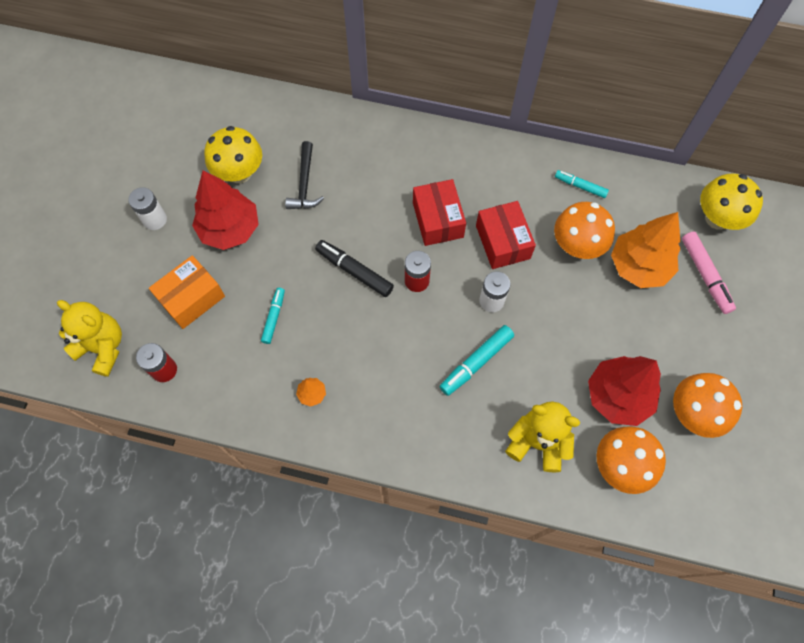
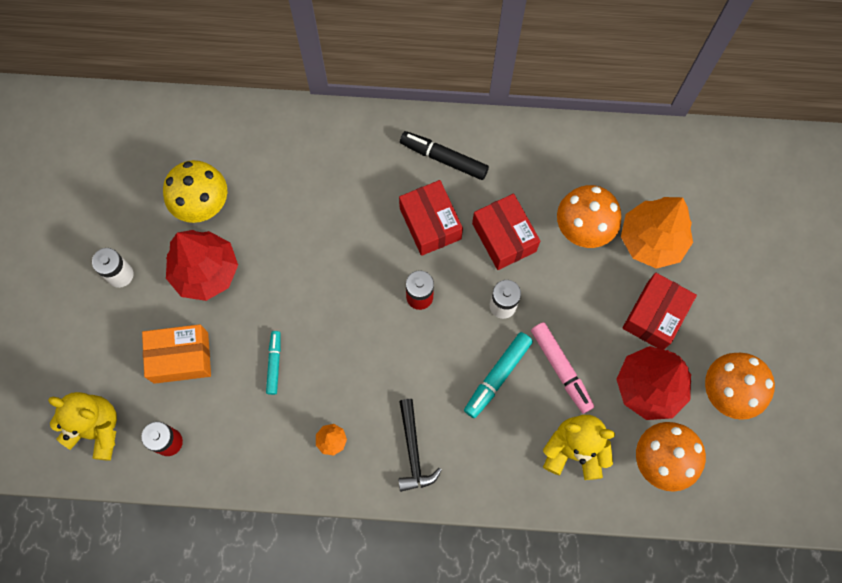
camera: 10 degrees left, 5 degrees up
(192, 298) = (181, 357): orange box -> orange box turned 45 degrees clockwise
(304, 183) = (277, 205): black hammer -> black hammer (413, 451)
(354, 271) = (351, 297): black marker -> black marker (444, 158)
(580, 186) = (577, 159): turquoise marker -> none
(632, 333) = (654, 316): none -> red box
(705, 275) = (722, 239): pink marker -> pink marker (561, 369)
(717, 218) = (727, 172): yellow mushroom -> none

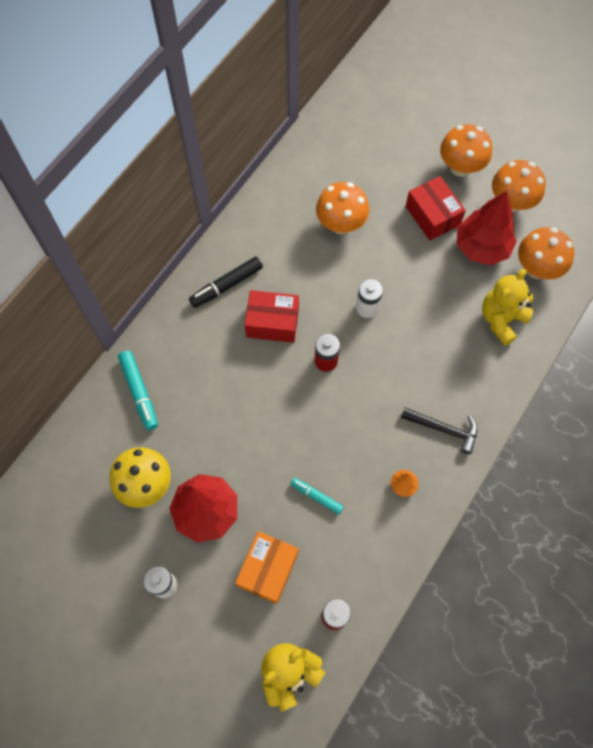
camera: 60 degrees left, 5 degrees down
(497, 376) = (418, 340): turquoise marker -> turquoise marker (139, 392)
(504, 237) = (315, 278): red box -> none
(561, 369) = (437, 295): pink marker -> none
(651, 241) = (376, 187): orange tree -> none
(737, 315) = (460, 167): none -> orange mushroom

